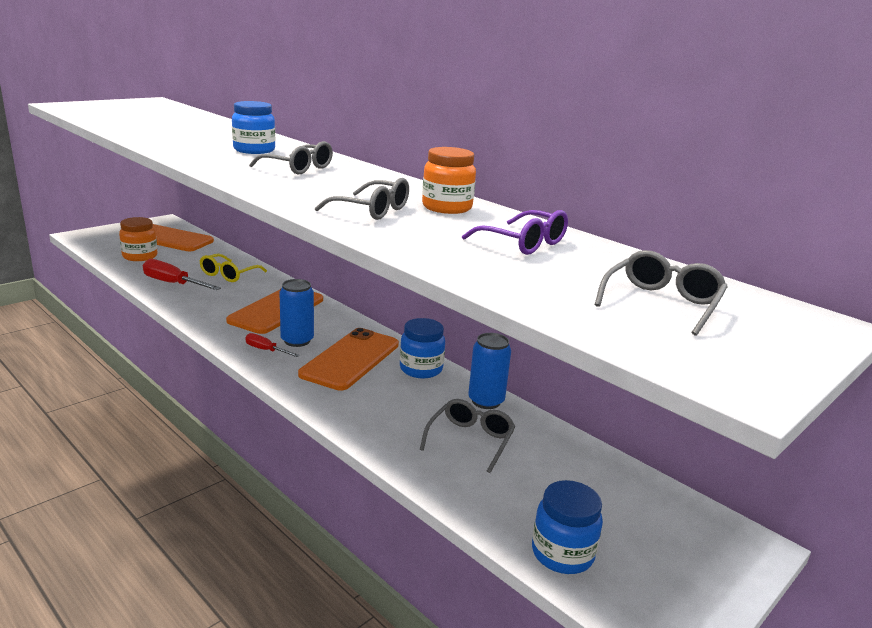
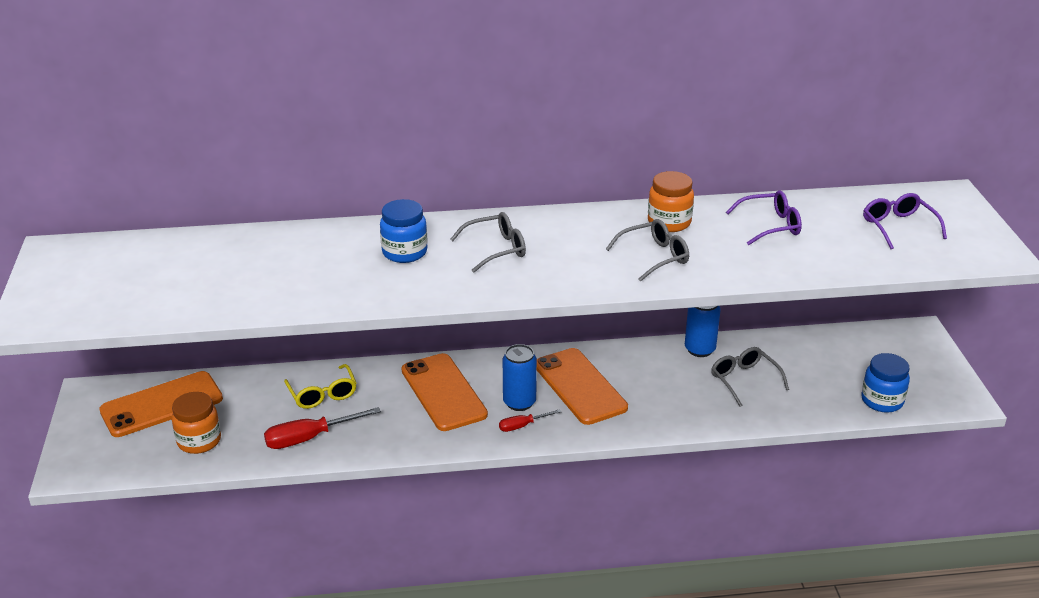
camera: 50 degrees left, 10 degrees up
(421, 369) = (627, 358): blue jar -> none
(662, 303) = (898, 227): grey glasses -> purple glasses

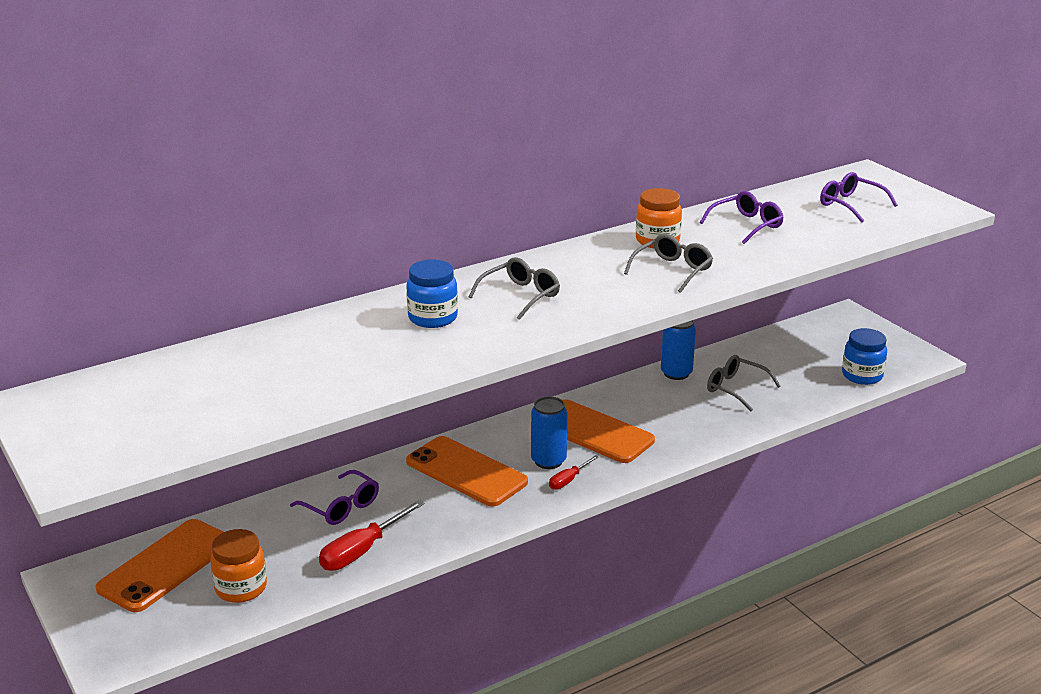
camera: 25 degrees left, 5 degrees down
(322, 394) = (341, 507): yellow glasses -> purple glasses

